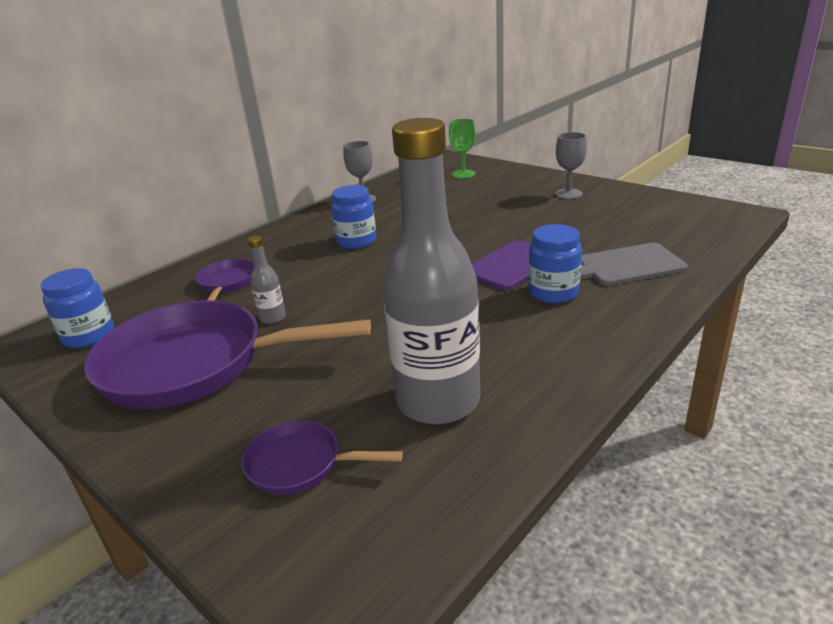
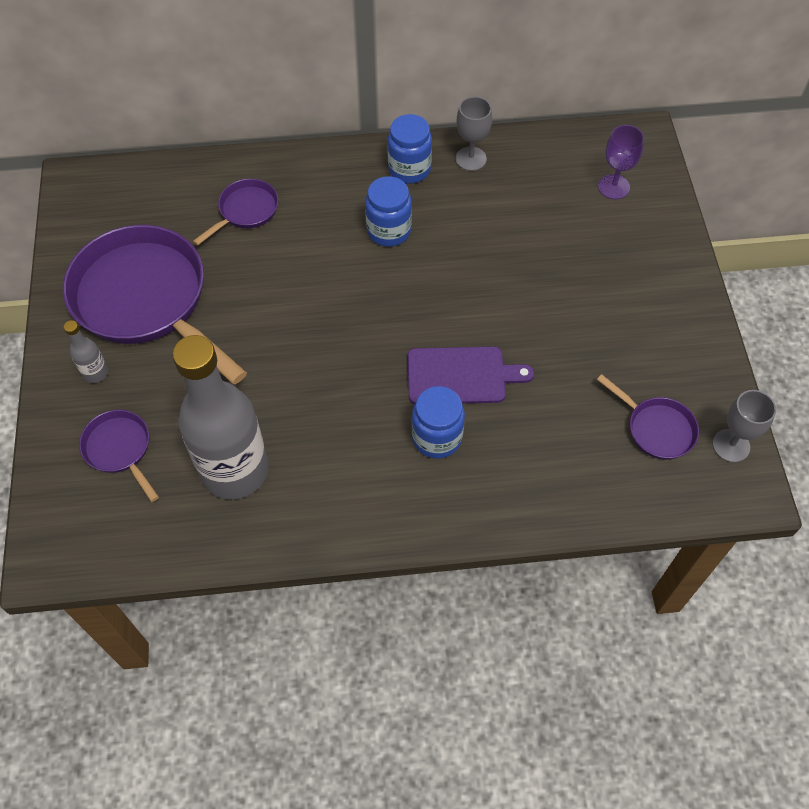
camera: 40 degrees right, 30 degrees up
(89, 336) = (115, 205): blue jar -> blue jar (409, 169)
(272, 318) = (232, 288): grey bottle -> grey bottle (95, 373)
(463, 174) = (613, 187): green goblet -> purple goblet
(568, 194) = (653, 313): grey goblet -> grey goblet (731, 445)
(626, 265) = (534, 459): grey cutting board -> none
(657, 221) = (656, 428): none -> purple pan

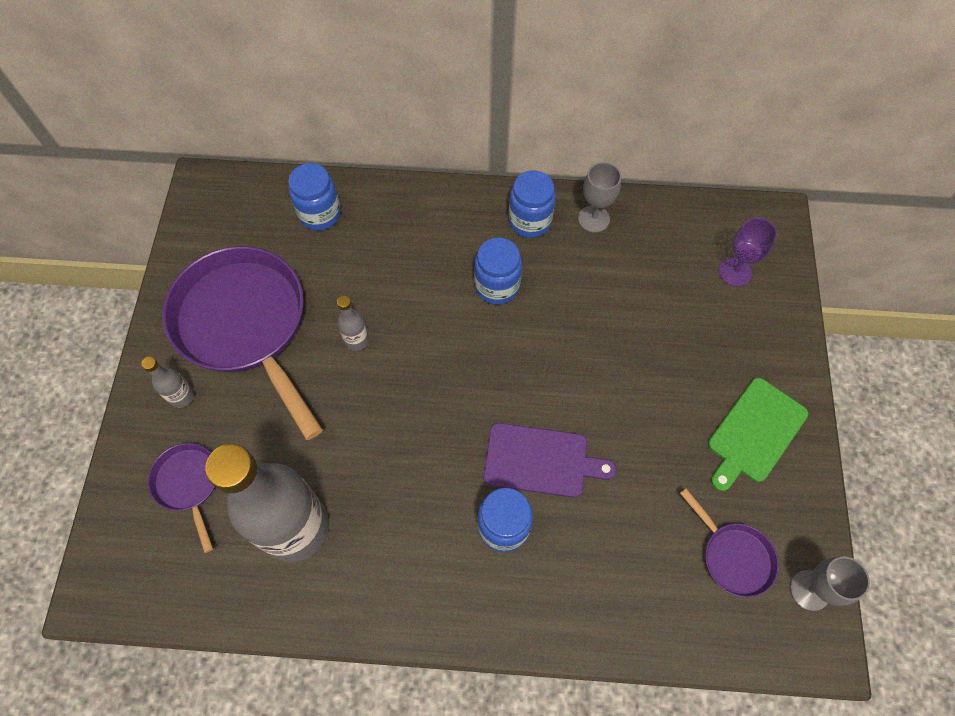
camera: 10 degrees right, 5 degrees up
(200, 190) = (320, 214): none -> blue jar
(245, 211) = (359, 243): purple pan -> none
(260, 297) = (356, 340): none -> grey bottle
(657, 322) = (755, 433): none -> green cutting board

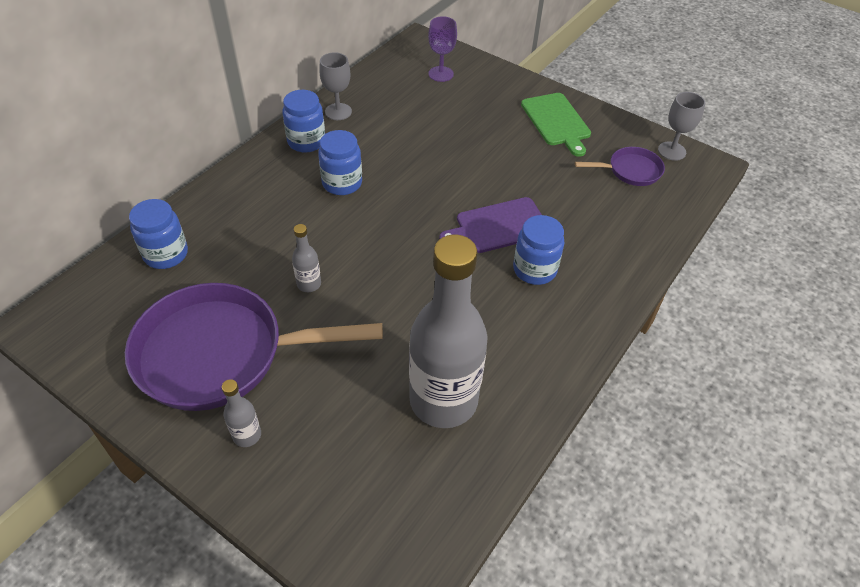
camera: 60 degrees left, 15 degrees down
(189, 484) = (341, 467): purple pan -> none
(540, 460) = (499, 226): purple cutting board -> purple cutting board turned 150 degrees counterclockwise

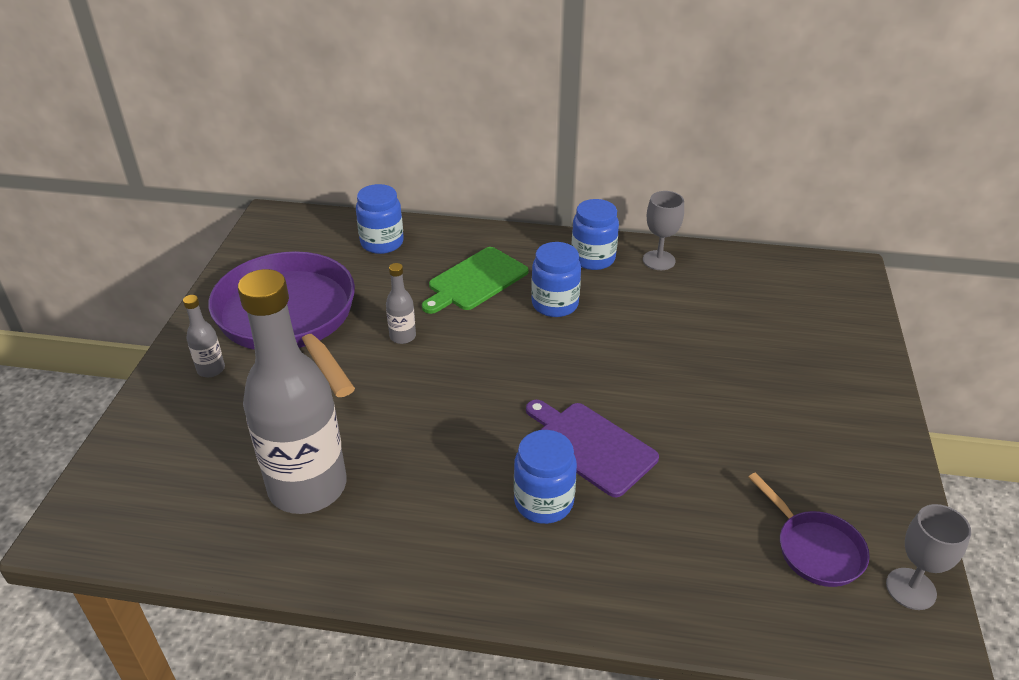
camera: 65 degrees right, 10 degrees down
(441, 74) = (808, 307): purple goblet -> none
(557, 121) = (836, 438): green cutting board -> green cutting board (476, 281)

